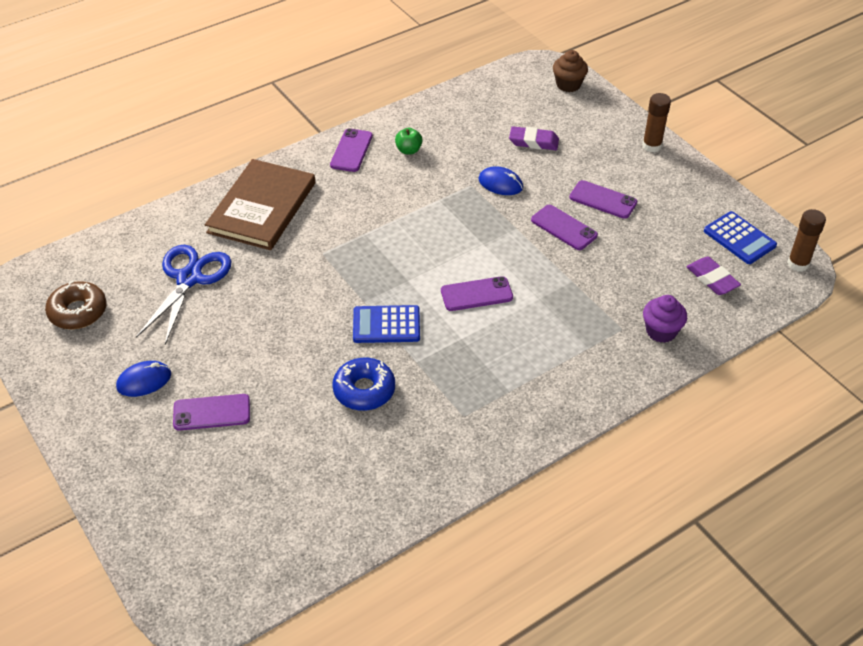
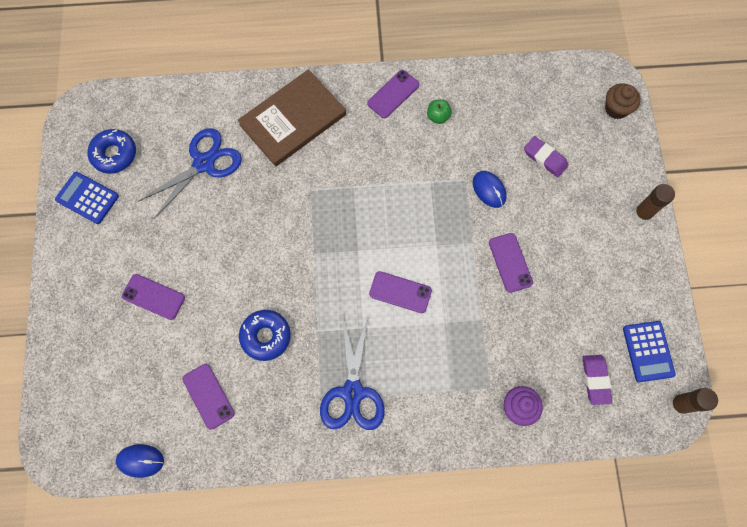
camera: 30 degrees right, 25 degrees up
(78, 311) = (114, 154): brown donut -> blue donut
(144, 381) = (125, 243): blue mouse -> blue mouse (140, 460)
(386, 325) = (316, 285): blue calculator -> blue calculator (87, 198)
(491, 394) = (352, 392): none -> blue scissors
(603, 200) = (561, 250): purple phone -> purple phone (208, 396)

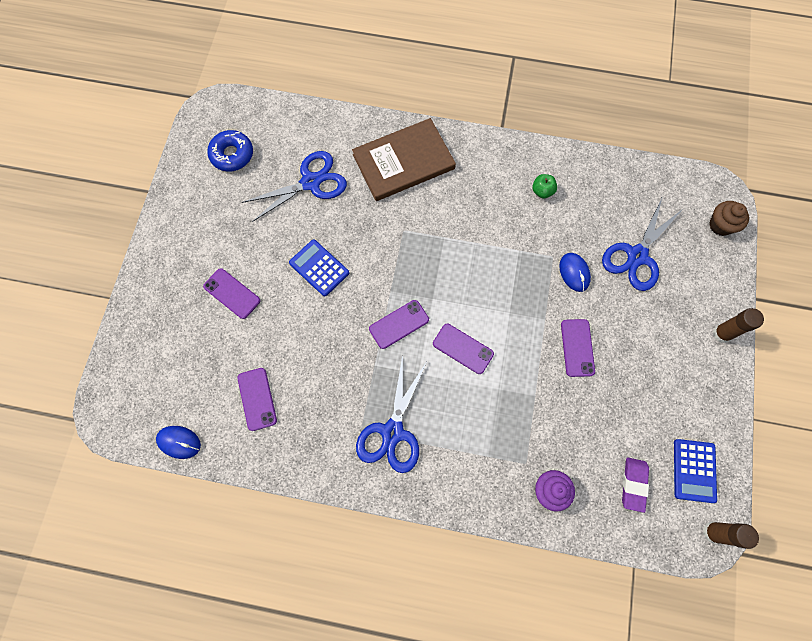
camera: 15 degrees right, 0 degrees up
(87, 198) = (197, 188): blue calculator -> blue calculator (319, 268)
(266, 336) = (325, 357): blue donut -> none
(393, 94) = (504, 160): purple phone -> purple phone (399, 324)
(545, 158) = (637, 256): purple eraser -> blue scissors

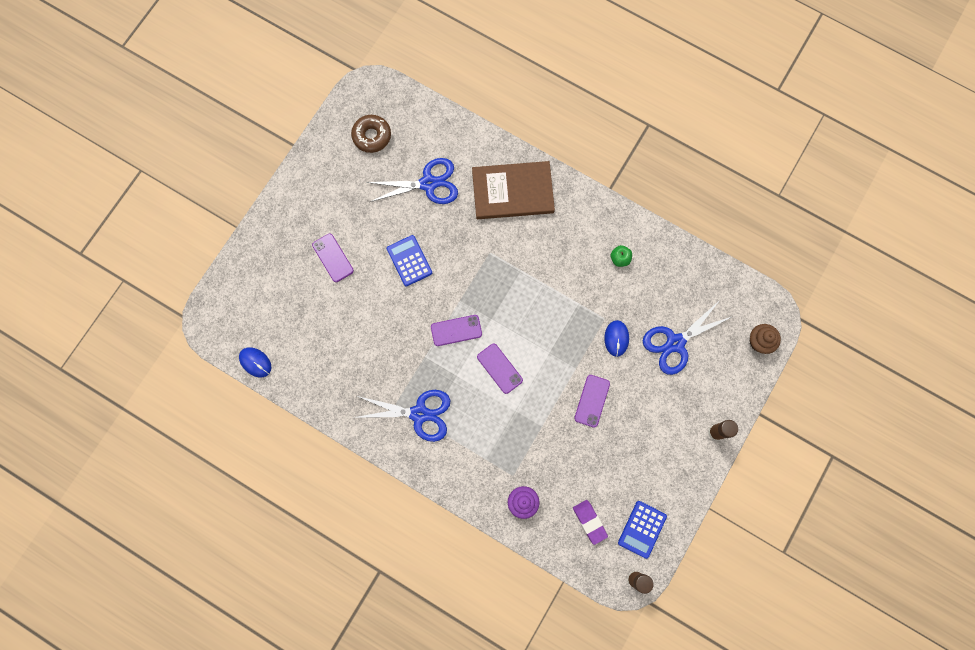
camera: 20 degrees right, 5 degrees up
(232, 155) = (372, 136): blue donut -> brown donut
(257, 399) = (324, 350): purple phone -> none
(392, 432) = (419, 414): blue scissors -> blue scissors turned 120 degrees counterclockwise
(633, 484) = (589, 522): purple eraser -> purple eraser turned 60 degrees counterclockwise

